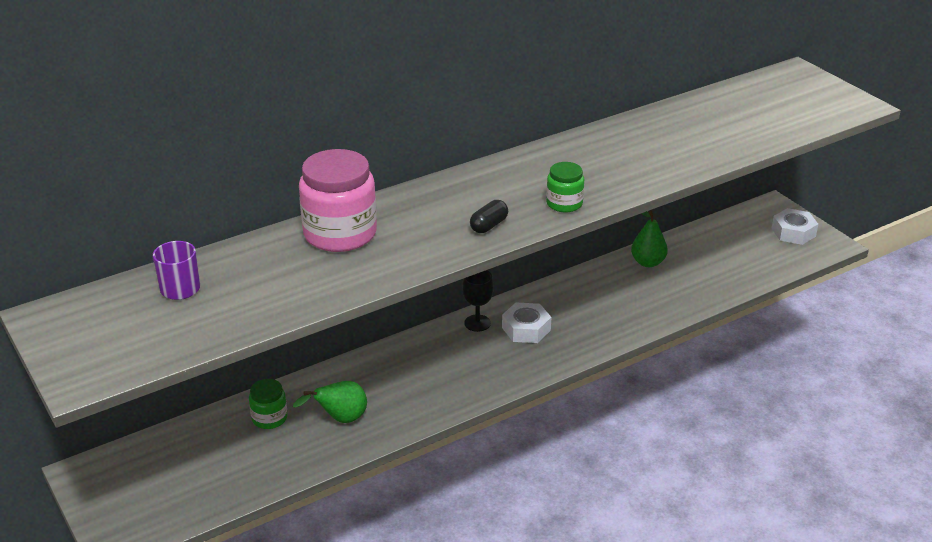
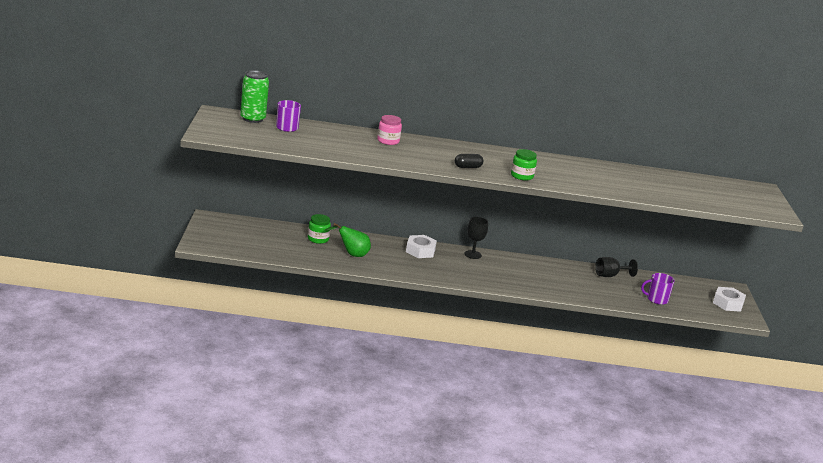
camera: 30 degrees right, 10 degrees down
(111, 299) = (252, 119): none -> green can
(340, 234) = (388, 141): pink jar -> pink jar, size x0.52
(526, 329) = (497, 268): white nut -> white nut (420, 251)
(648, 262) = (610, 275): green pear -> black goblet
(728, 271) = (656, 299): none -> purple mug

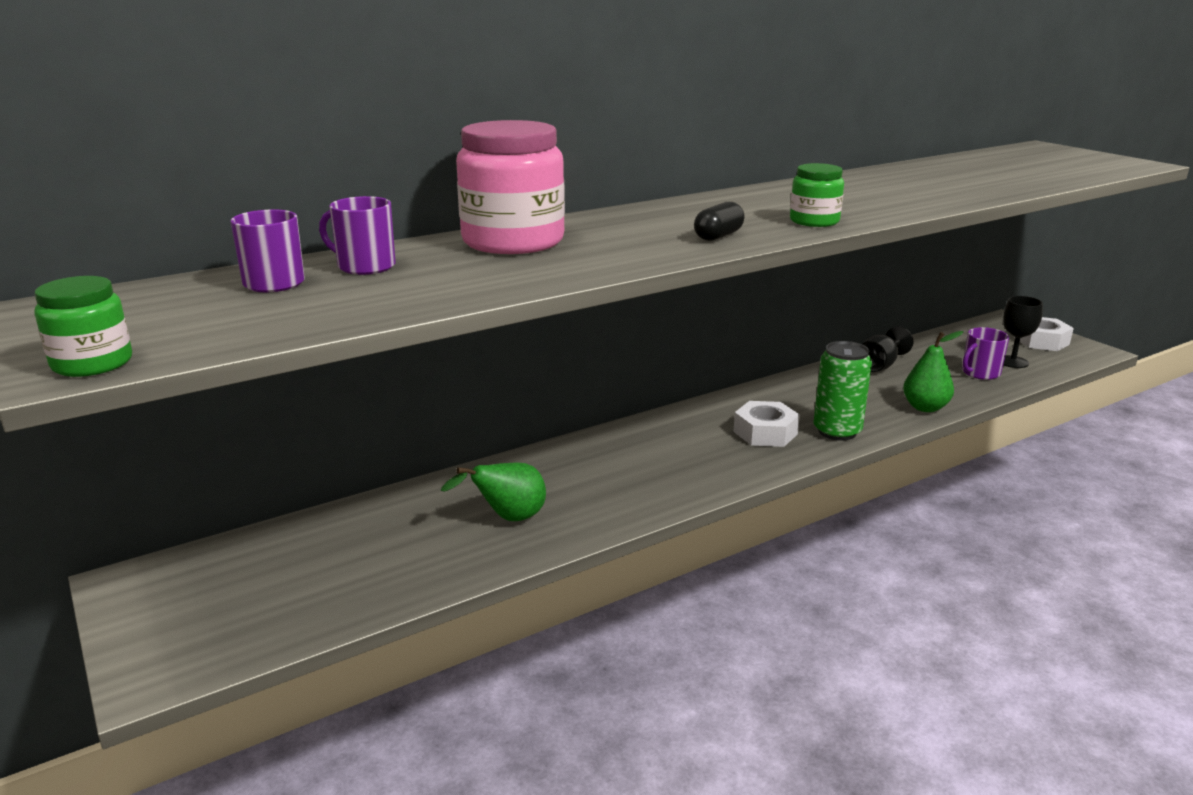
camera: 30 degrees left, 0 degrees up
(252, 119) = (165, 292): green can -> green can (837, 431)
(318, 239) = (409, 517): green jar -> green jar (92, 363)
(323, 132) = (365, 266): none -> purple mug
(388, 141) = (513, 242): pink jar -> pink jar, size x1.93
(420, 251) = (605, 452): white nut -> white nut (765, 433)
(472, 254) = (683, 419): black goblet -> black goblet (1012, 362)
(595, 297) = (925, 407): none -> green pear

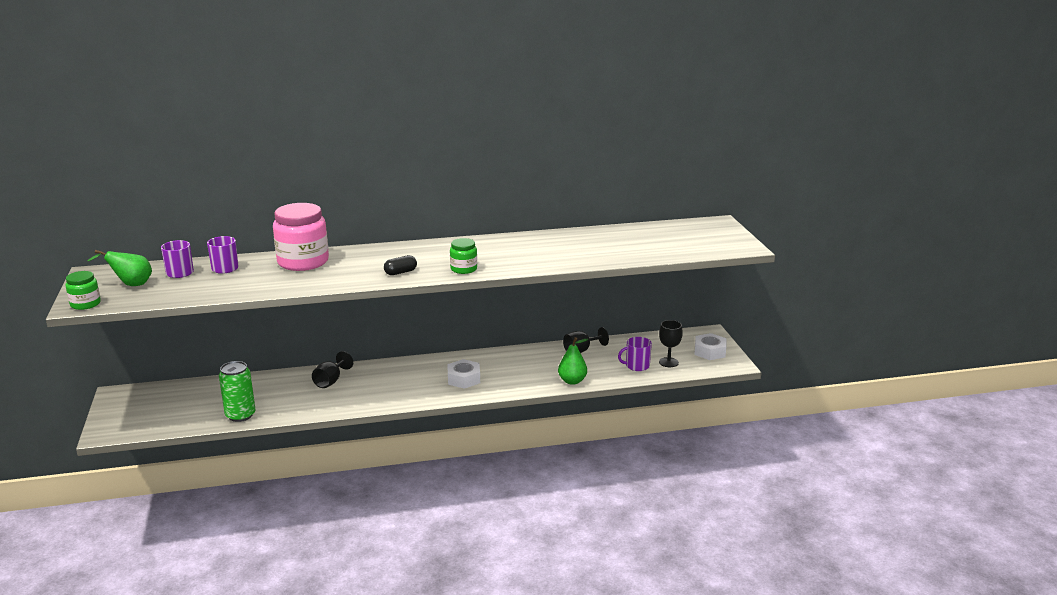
camera: 20 degrees right, 0 degrees up
(508, 518) = (292, 398): green pear -> green pear (131, 285)
(549, 476) = (330, 381): none -> black goblet
(837, 431) = (503, 385): green can -> green can (240, 415)

